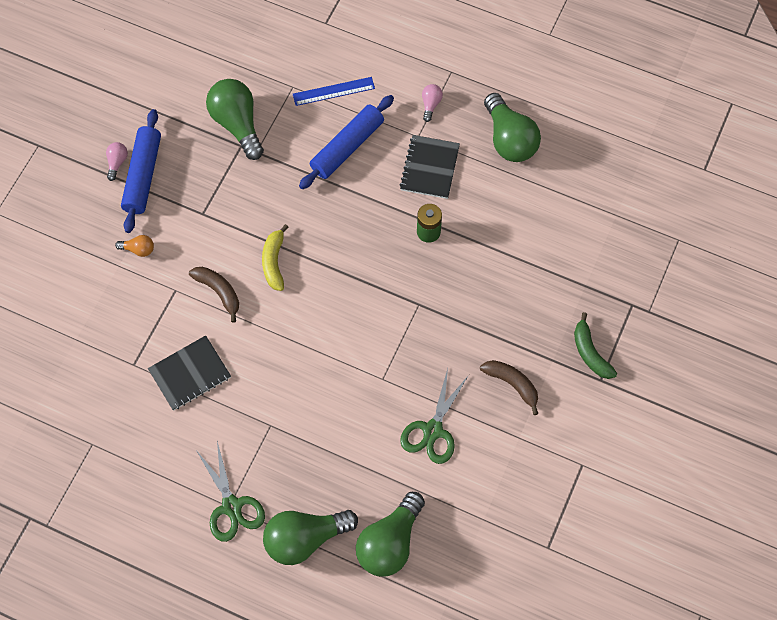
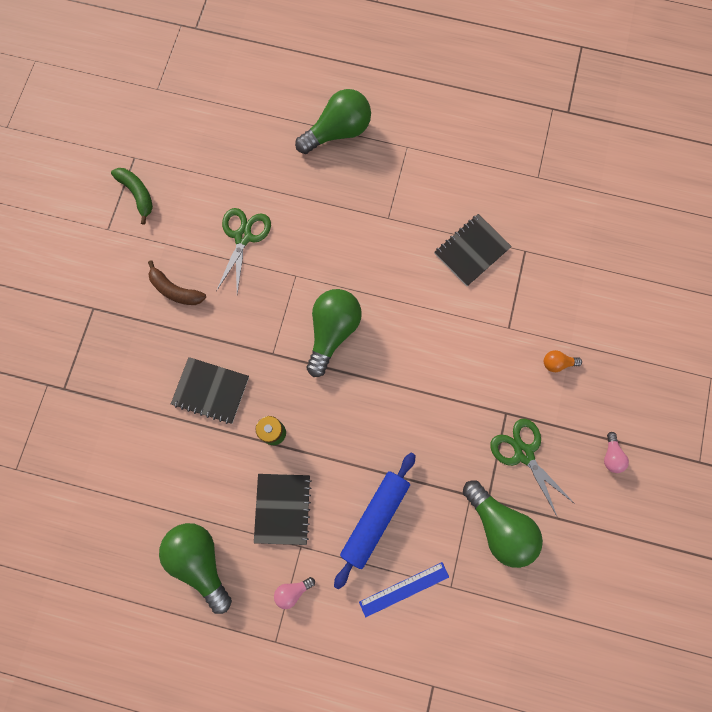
camera: 170 degrees right, 10 degrees up
(143, 175) = (580, 445): blue rolling pin -> none
(219, 292) = (467, 333): brown banana -> none
(231, 506) = (405, 147): green scissors -> green scissors (523, 453)
(274, 262) = (421, 373): yellow banana -> none
(390, 542) = (267, 140): green light bulb -> green light bulb (332, 332)
(430, 104) = (292, 591): pink light bulb -> pink light bulb turned 60 degrees clockwise
(485, 279) = (211, 391): none -> black notebook
(590, 353) = (103, 333): green banana -> green banana (137, 194)

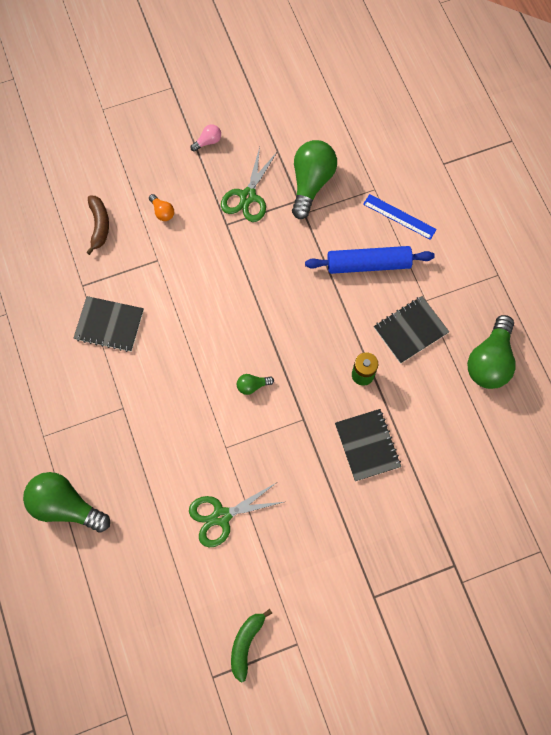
camera: 125 degrees left, 5 degrees down
(175, 290) = (308, 538): brown banana -> brown banana (99, 225)
(292, 591) = (458, 285): pink light bulb -> none
(332, 332) = (252, 385): green light bulb -> green light bulb, size x0.45

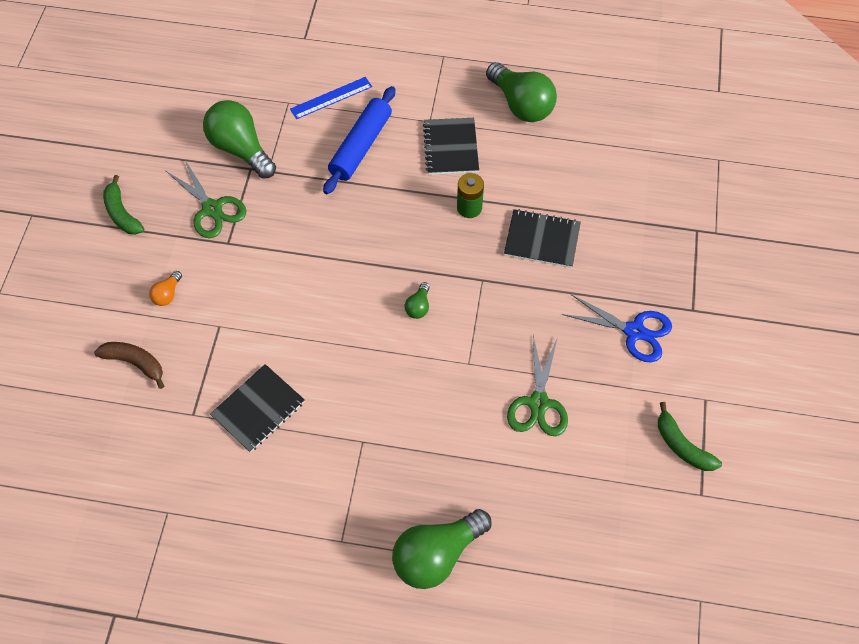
camera: 60 degrees left, 10 degrees down
(162, 212) = (167, 294): orange light bulb -> orange light bulb turned 120 degrees clockwise
(208, 141) = (122, 213): pink light bulb -> green banana
(326, 559) = (634, 331): none -> blue scissors

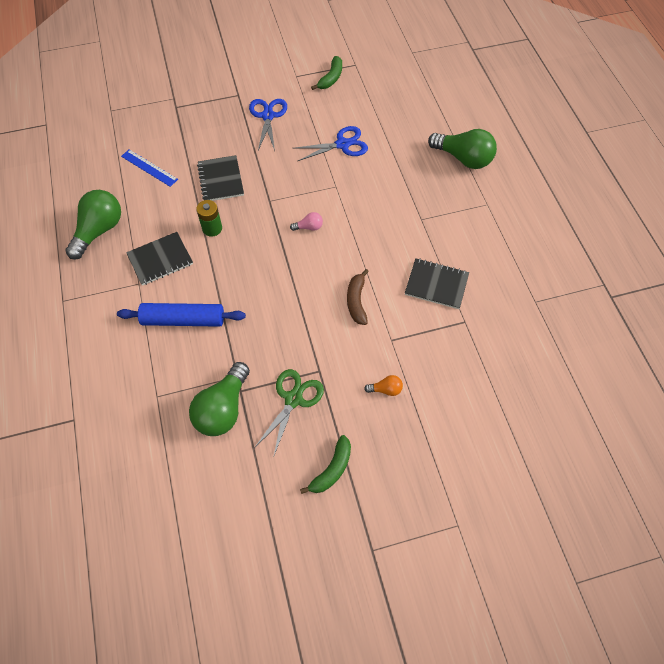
camera: 115 degrees left, 0 degrees up
(135, 363) = (452, 380): brown banana -> brown banana (356, 301)
(331, 98) = (139, 364): blue ruler -> blue ruler (149, 167)
(418, 306) = (309, 227): green light bulb -> pink light bulb
(538, 403) = (342, 144): green scissors -> blue scissors

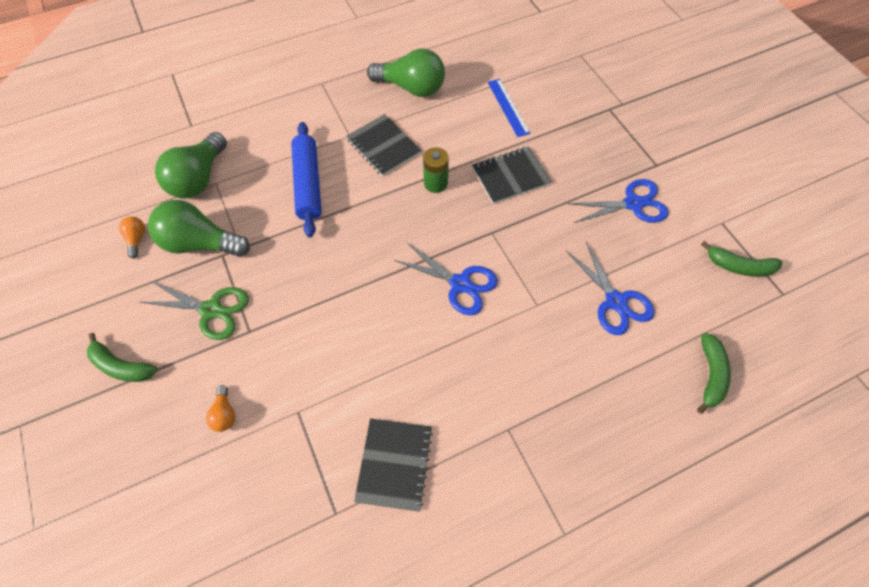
camera: 80 degrees right, 0 degrees up
(149, 167) = (508, 107): blue ruler -> blue ruler turned 45 degrees counterclockwise
(203, 465) = (136, 239): none -> orange light bulb
(309, 227) = (460, 284): pink light bulb -> blue scissors
(356, 301) = (353, 359): brown banana -> none
(401, 113) = (710, 375): none -> green banana
(463, 158) = (650, 485): green light bulb -> green light bulb (199, 179)

